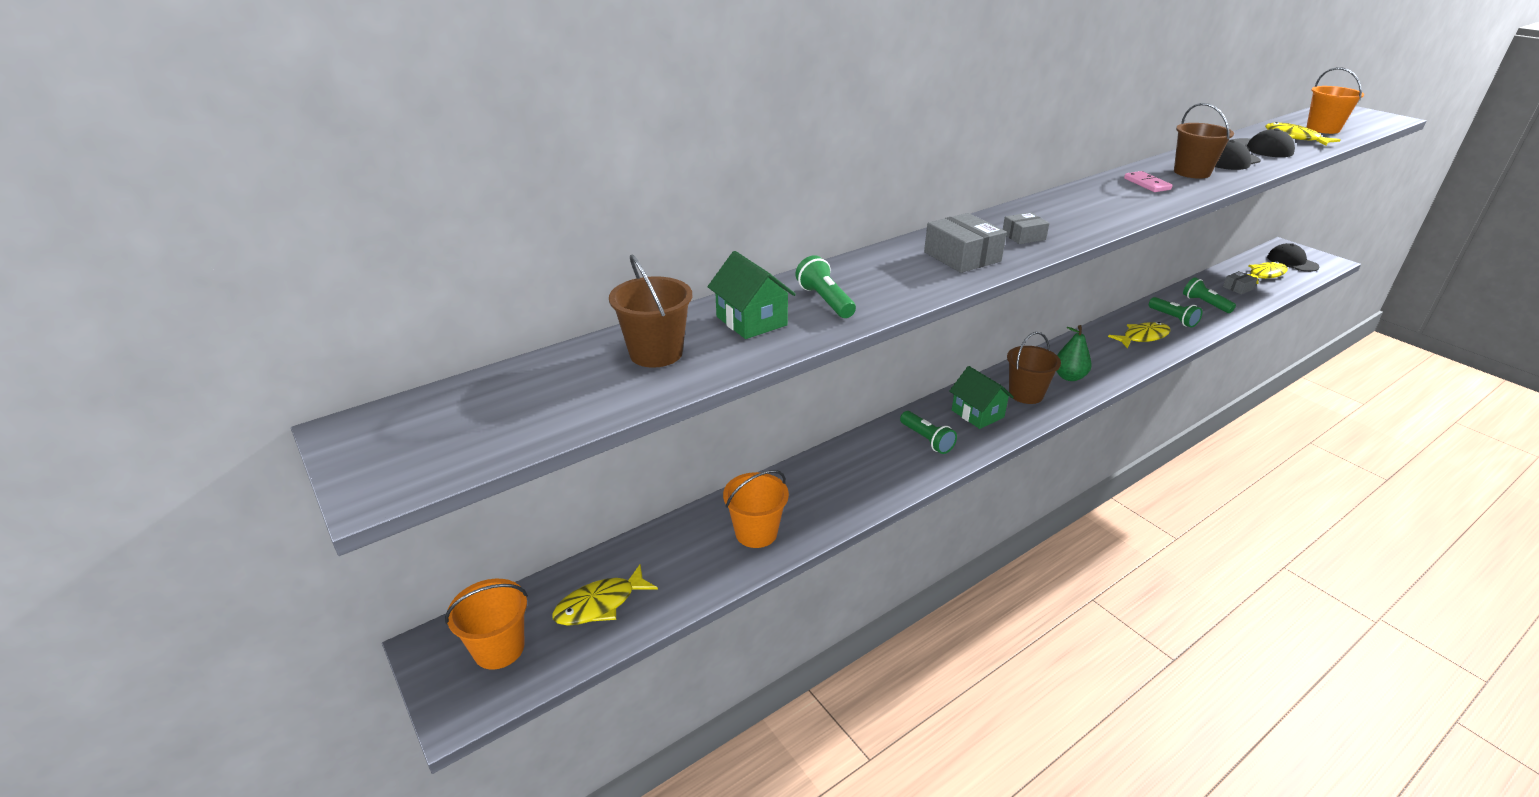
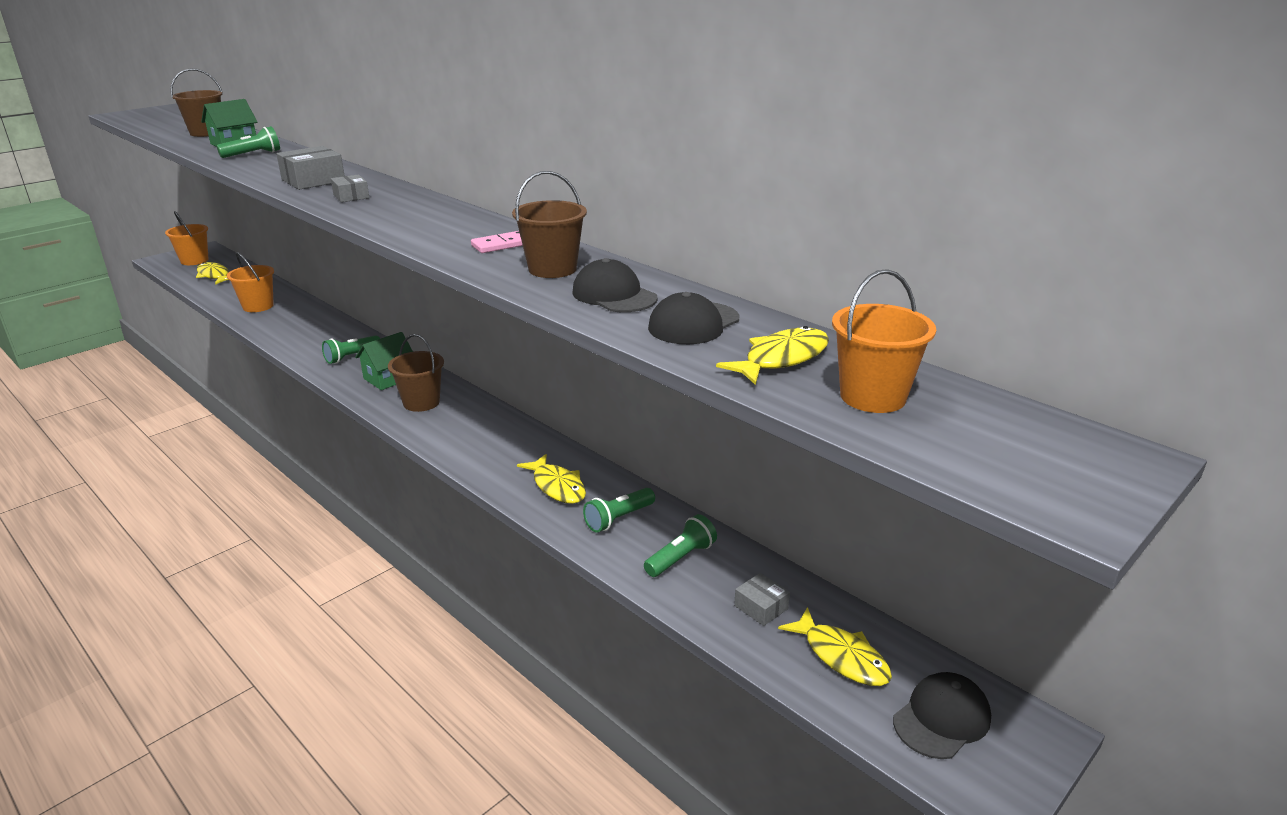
camera: 80 degrees right, 5 degrees down
(1069, 377) = (455, 428): green pear -> none

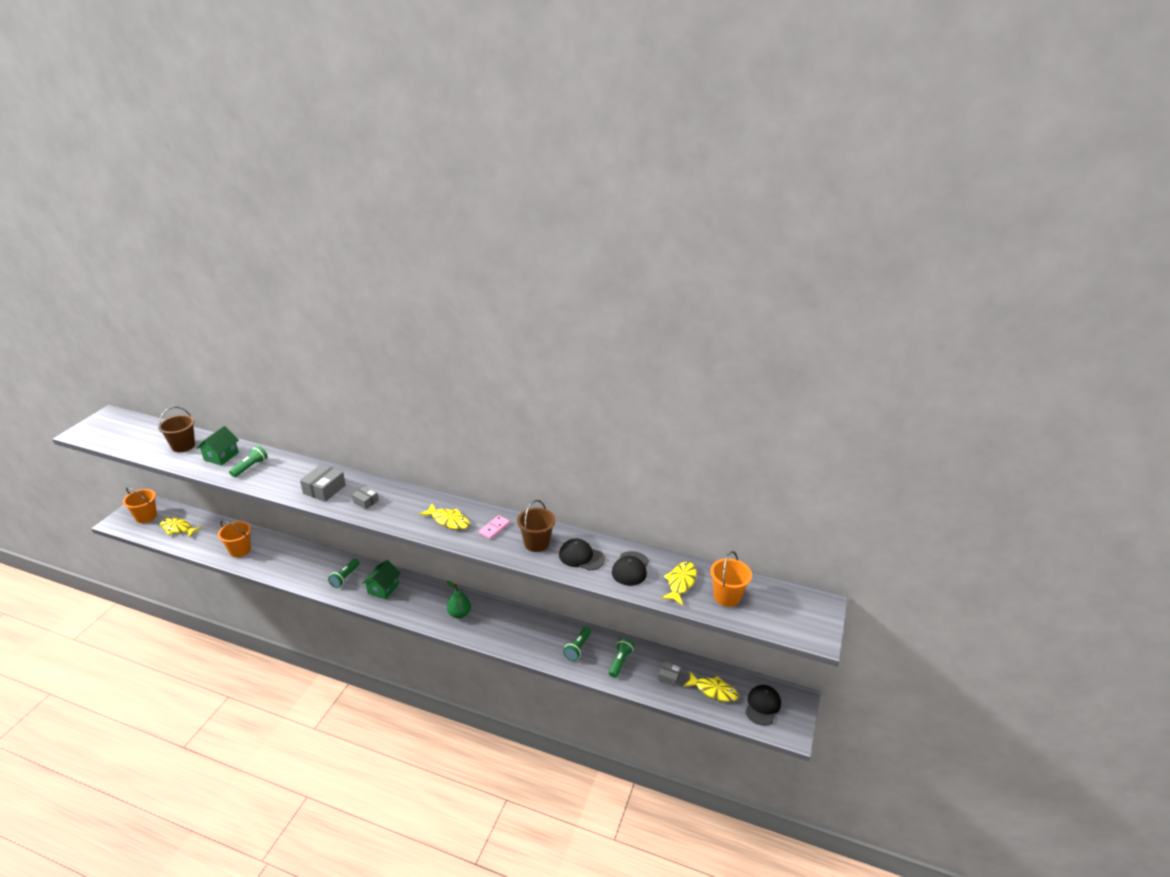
camera: 25 degrees left, 5 degrees up
(421, 402) = (418, 602): brown bucket -> none
(467, 429) = (459, 614): none -> green pear
(557, 486) = (535, 638): yellow fish -> yellow fish (448, 520)

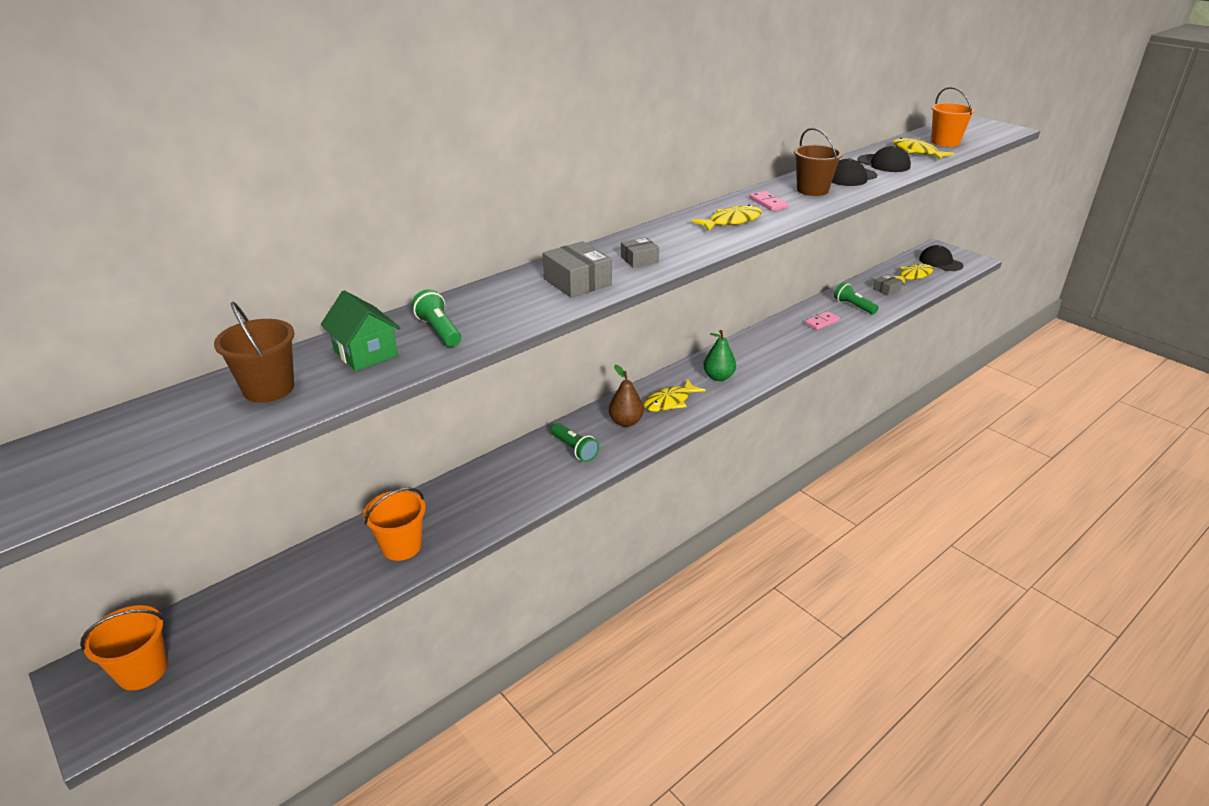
camera: 60 degrees left, 0 degrees up
(178, 528) = (244, 623): yellow fish -> yellow fish (670, 402)
(383, 588) = (626, 422): green house -> brown pear
(577, 648) = (821, 322): green flashlight -> pink domino

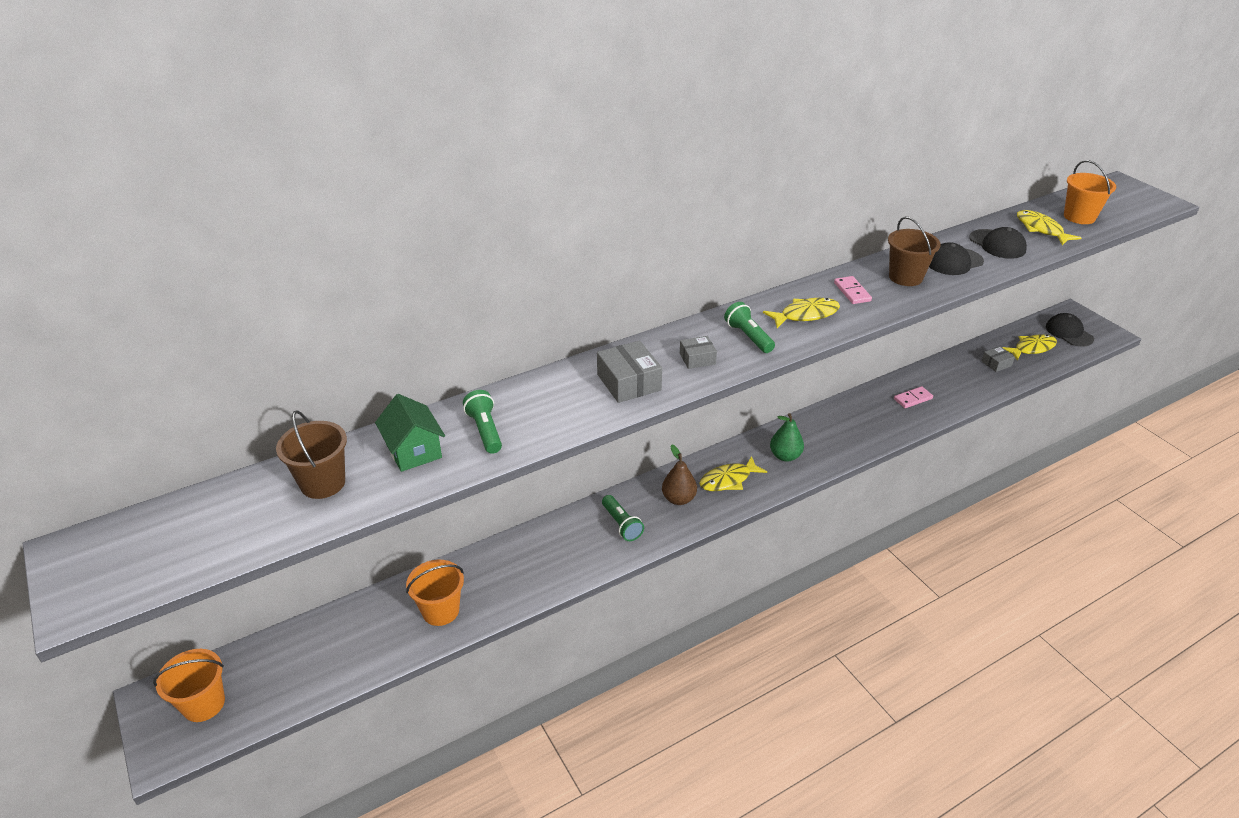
camera: 10 degrees right, 5 degrees up
(853, 306) = (953, 382): green flashlight -> green flashlight (748, 337)

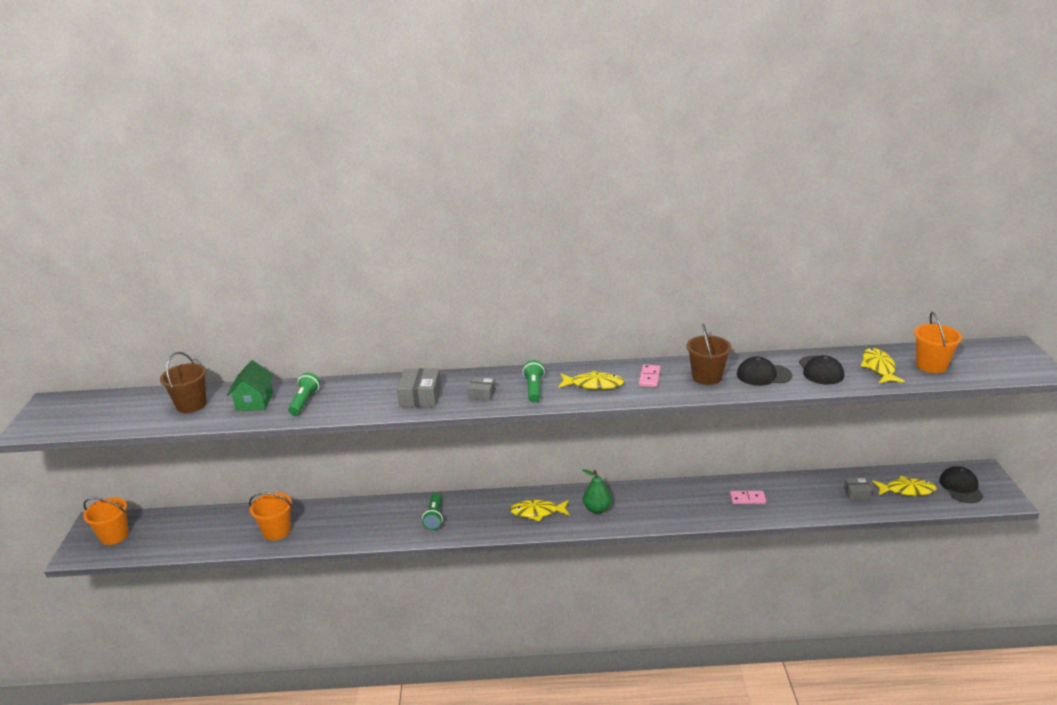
camera: 30 degrees right, 10 degrees down
(678, 499) = (489, 513): brown pear -> none

